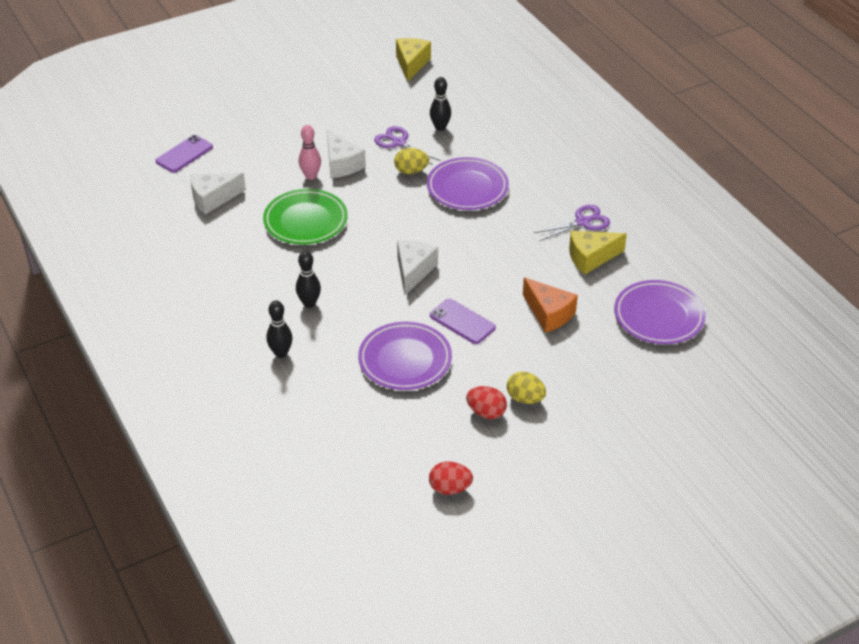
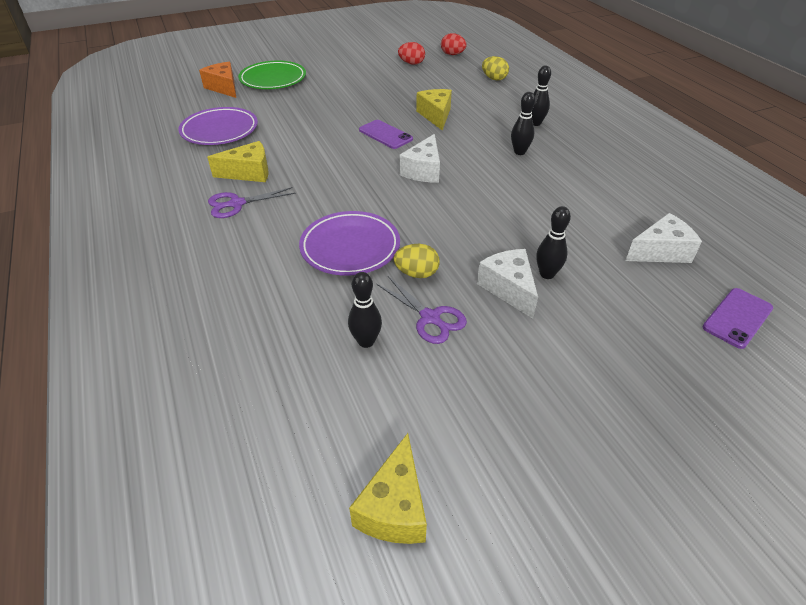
camera: 175 degrees left, 0 degrees up
(305, 221) = (540, 221): green plate -> green plate (273, 79)
(311, 176) = (547, 274): pink bowling pin -> black bowling pin
(405, 360) = (435, 115): purple plate -> yellow cheese
(486, 412) = (380, 89): red egg -> red egg (452, 54)
(525, 398) = (350, 94): yellow egg -> yellow egg (494, 79)
(549, 313) = (310, 136): orange cheese -> orange cheese (224, 88)

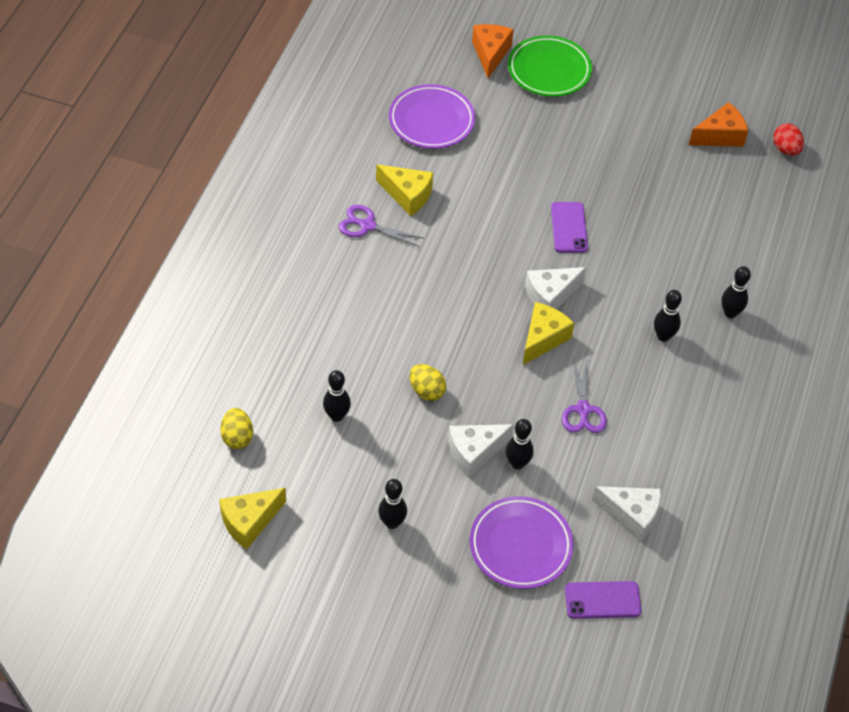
camera: 40 degrees right, 10 degrees up
(350, 247) = (406, 332): purple plate -> purple plate (520, 545)
(411, 63) = (720, 136): red egg -> orange cheese
(430, 318) = (395, 431): purple scissors -> purple scissors (583, 409)
(435, 115) = (646, 234): yellow cheese -> yellow cheese (543, 338)
(494, 79) = (778, 221): yellow egg -> yellow egg (237, 437)
(508, 289) = (474, 452): white cheese -> white cheese turned 135 degrees counterclockwise
(523, 390) = (392, 523): none -> black bowling pin

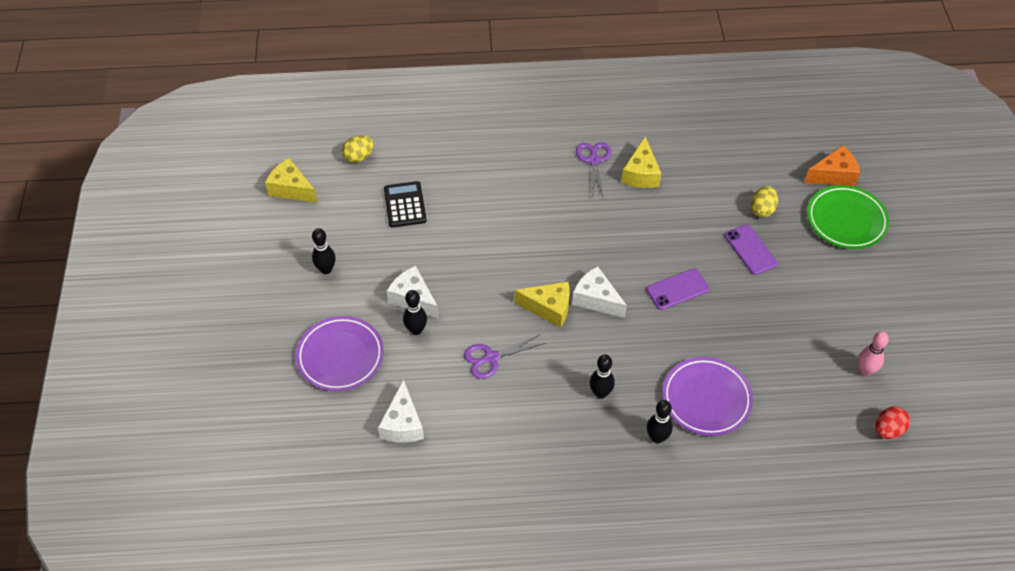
camera: 70 degrees right, 0 degrees up
(337, 416) = (405, 205): black bowling pin -> black calculator
(426, 391) = (456, 250): yellow egg -> yellow egg (762, 209)
(431, 121) = (729, 162): purple plate -> purple plate (706, 399)
(602, 600) = (312, 427): purple phone -> purple phone (750, 250)
(720, 136) = (865, 371): orange cheese -> pink bowling pin

